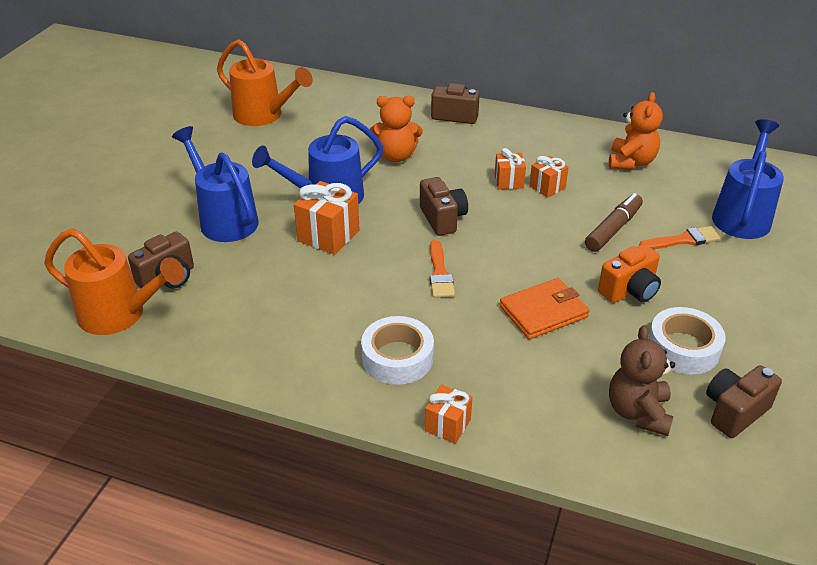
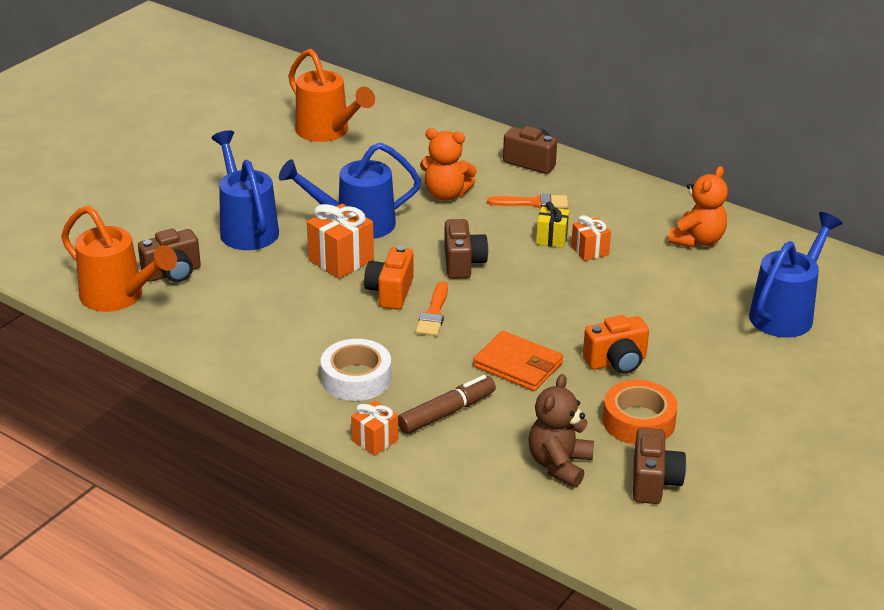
camera: 15 degrees right, 5 degrees down
(389, 260) = (390, 292): none -> orange camera
(509, 181) = (552, 238): orange gift -> yellow gift
(543, 312) = (518, 365): orange wallet -> orange wallet turned 45 degrees clockwise
(613, 229) = (635, 303): brown marker -> brown marker (446, 413)
(683, 240) = (704, 325): orange brush -> orange brush (533, 203)
(683, 348) = (638, 421): white tape -> orange tape
(734, 412) = (654, 482): brown camera -> brown camera turned 120 degrees clockwise

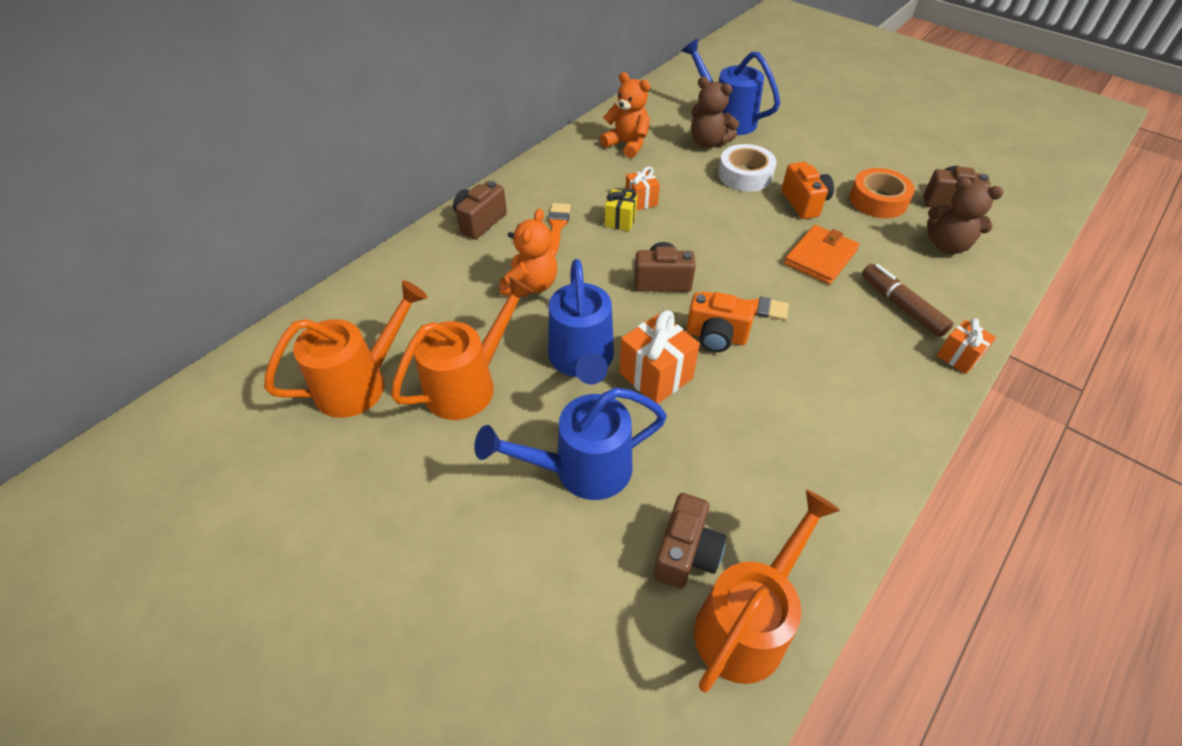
camera: 85 degrees left, 15 degrees up
(173, 273) = (686, 553): brown camera -> brown camera turned 45 degrees clockwise
(328, 175) = (469, 384): none -> orange watering can
(356, 378) = (867, 368): white tape -> white tape (745, 175)
(723, 297) = (708, 142): none -> brown teddy bear

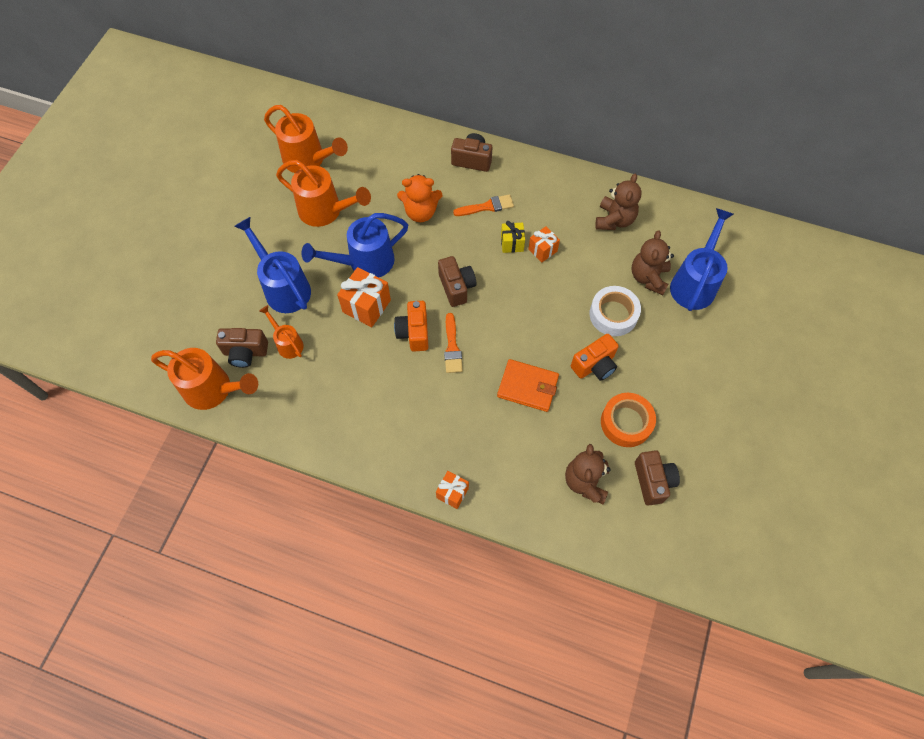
camera: 70 degrees right, 15 degrees up
(627, 144) = (614, 220): orange teddy bear -> brown teddy bear
(687, 487) = (288, 343): none -> orange watering can
(901, 306) = (493, 450): brown marker -> none

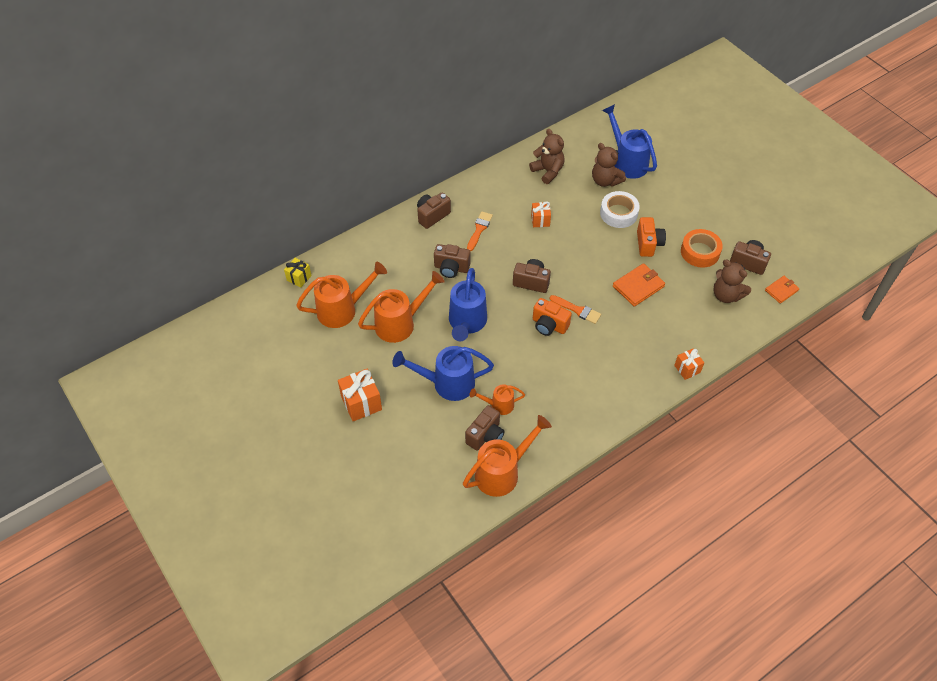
camera: 55 degrees left, 10 degrees down
(366, 306) = (505, 341): orange gift -> orange gift (361, 403)
(420, 212) = (451, 268): orange teddy bear -> brown camera
(512, 243) = (521, 233): yellow gift -> yellow gift (299, 278)
(640, 538) = (781, 290): none -> orange wallet

